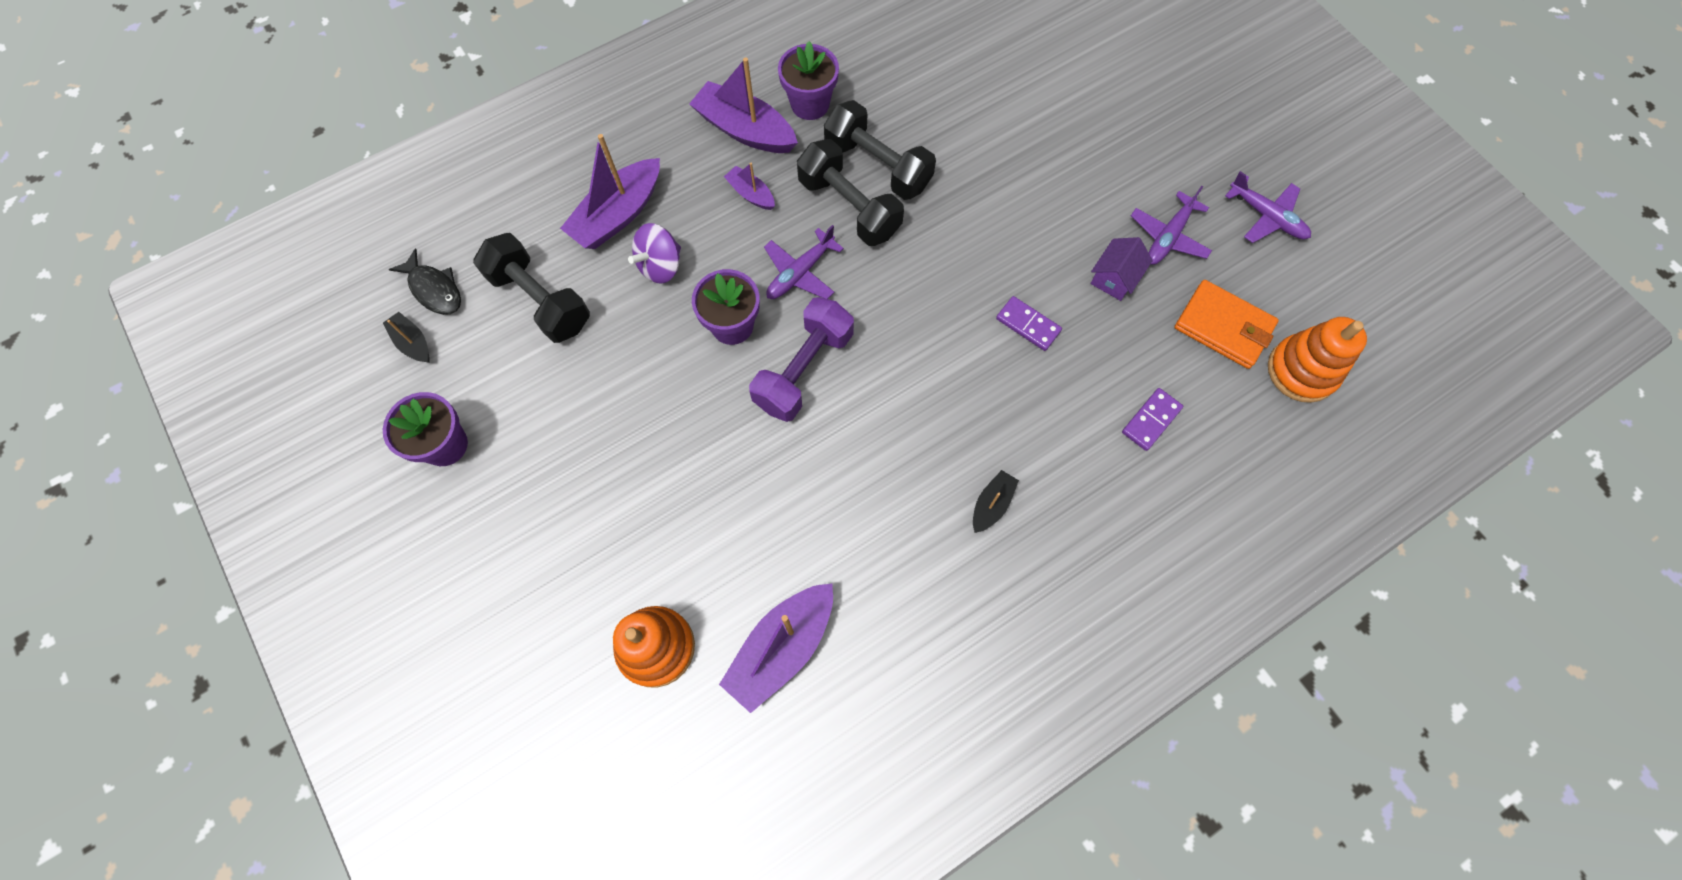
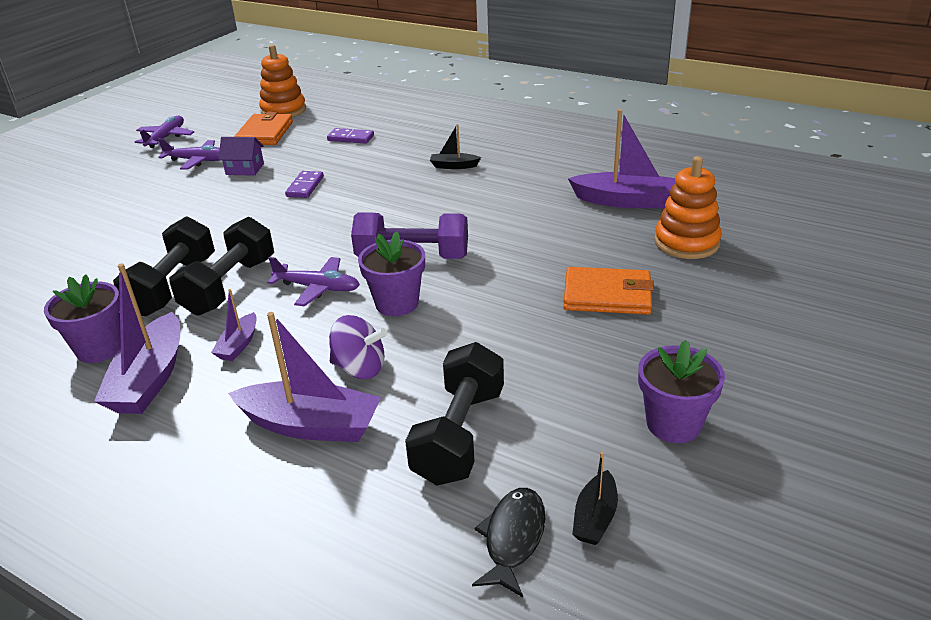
camera: 115 degrees left, 35 degrees down
(623, 504) = (607, 295): none -> orange wallet

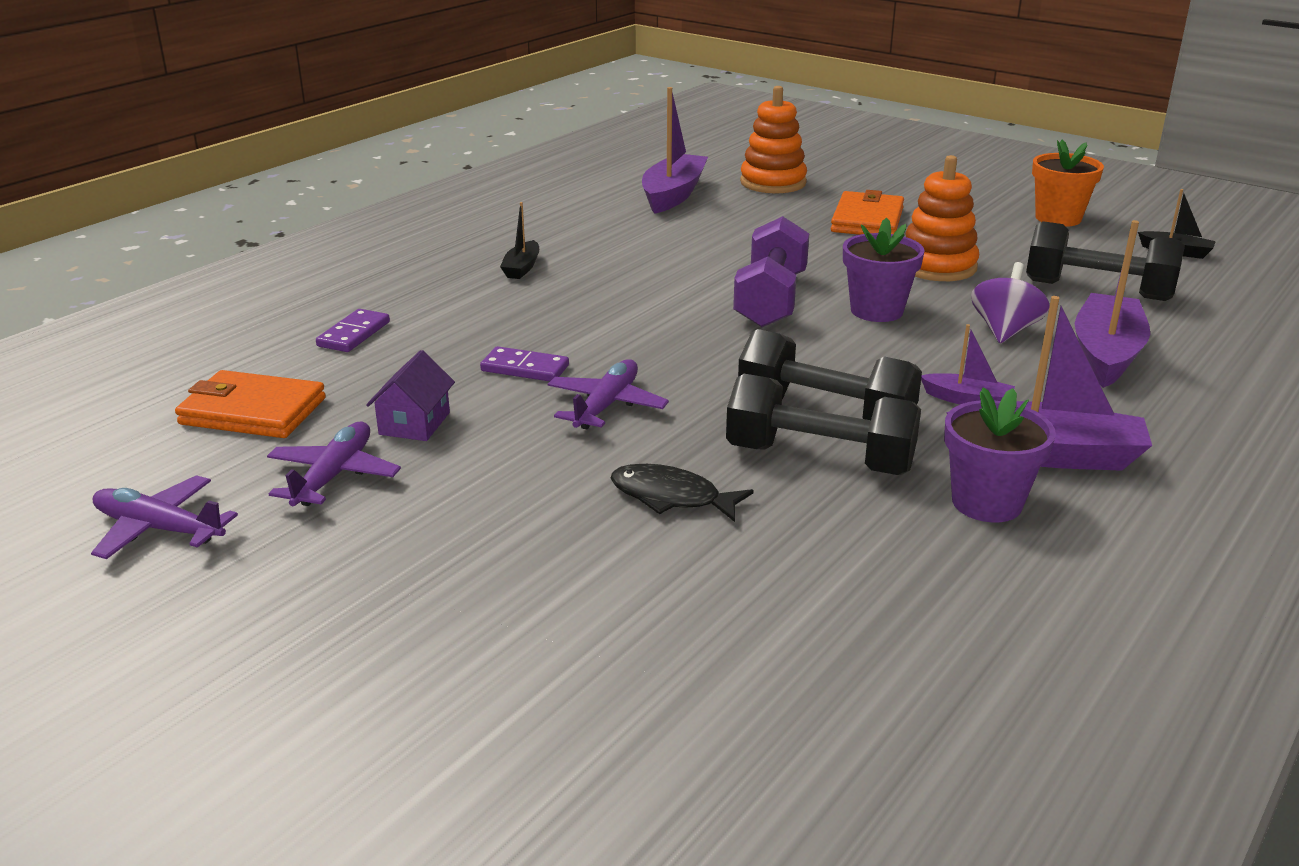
camera: 85 degrees left, 5 degrees down
(283, 110) = (146, 396): orange stacking toy -> orange stacking toy (937, 266)
(318, 288) = (837, 354): purple plane -> purple plane (606, 405)
(513, 538) = (1212, 278): black fish -> black fish (671, 497)
(673, 424) = (1058, 218): purple flower pot -> orange flower pot

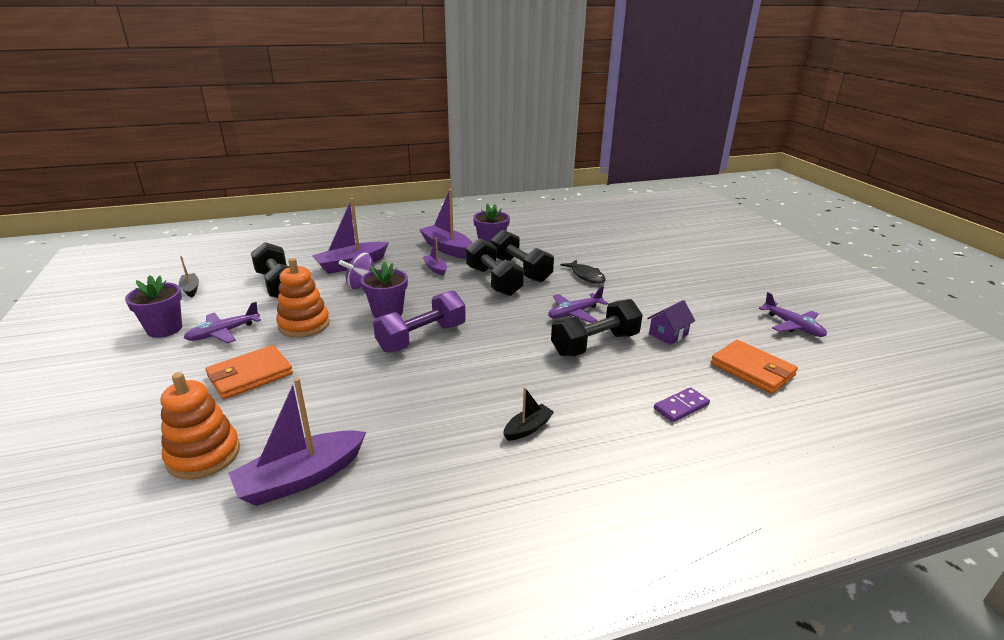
camera: 145 degrees left, 0 degrees up
(334, 475) = (713, 323): purple plane -> purple plane (223, 333)
(525, 368) = (595, 344): purple domino -> black dumbbell
(1058, 218) = (164, 329): orange flower pot -> purple flower pot

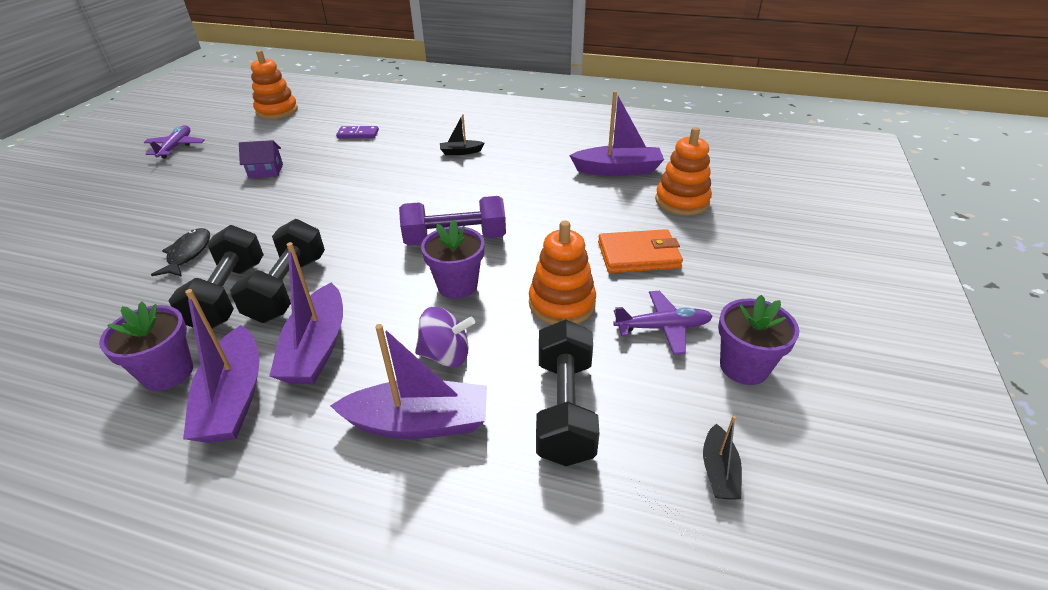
camera: 145 degrees left, 10 degrees up
(435, 269) = (317, 348): purple boat -> purple boat, size x1.93
(574, 313) = (290, 214): purple plane -> none
(595, 344) = (330, 183): black dumbbell -> none
(752, 370) = (275, 136): orange wallet -> none
(839, 403) = (277, 111): none -> orange stacking toy

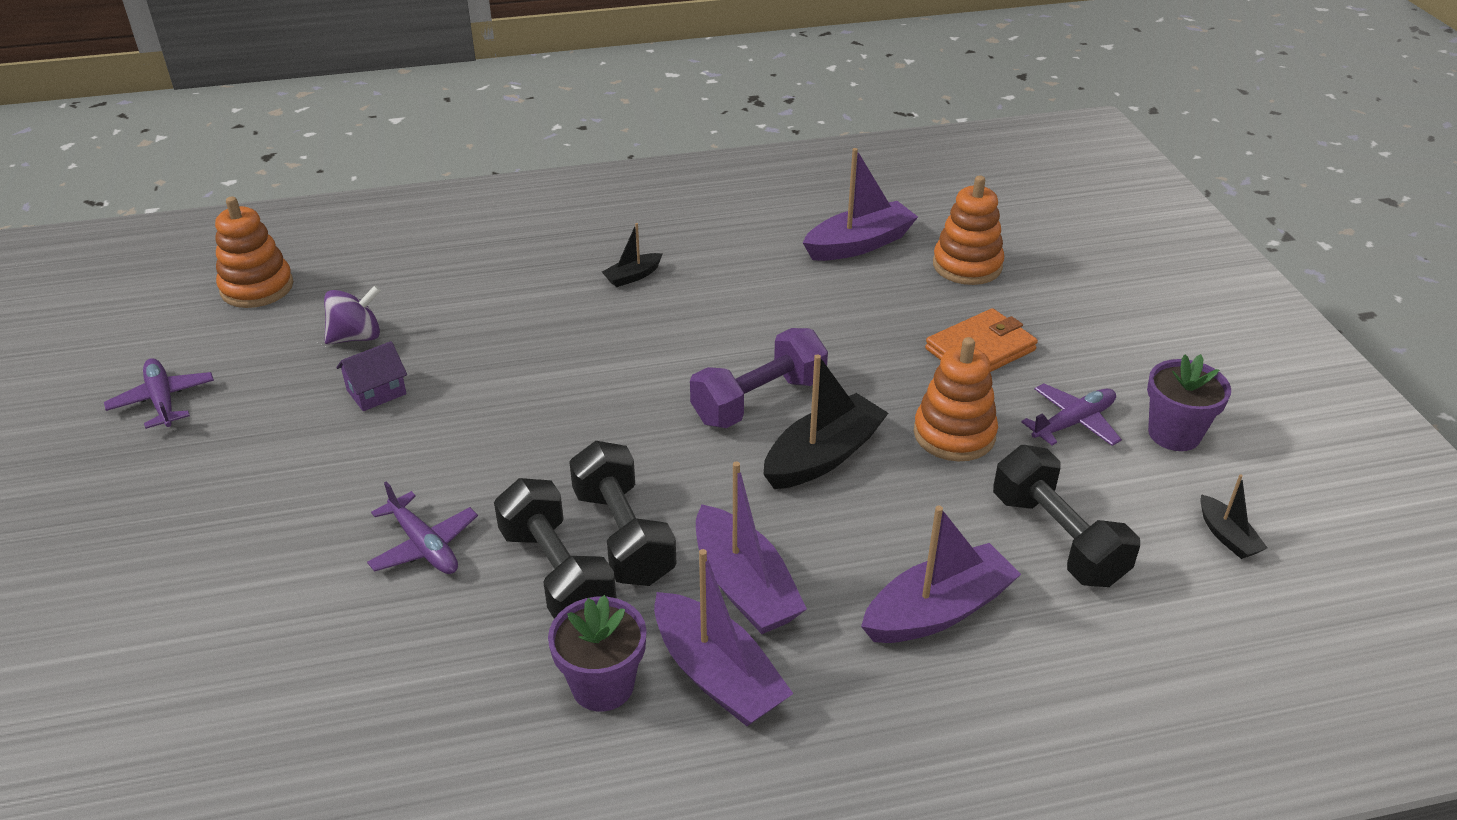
camera: 30 degrees left, 0 degrees up
(188, 254) = (424, 546): black fish -> purple plane
(358, 134) = (447, 291): purple domino -> none
(446, 355) = (893, 536): purple spinning top -> purple spinning top (356, 337)
(457, 285) = (823, 456): purple flower pot -> black boat

